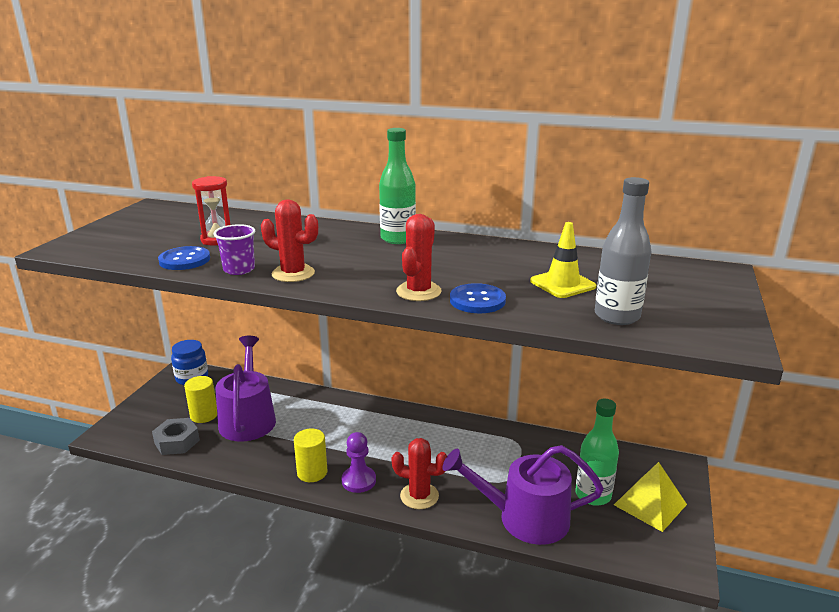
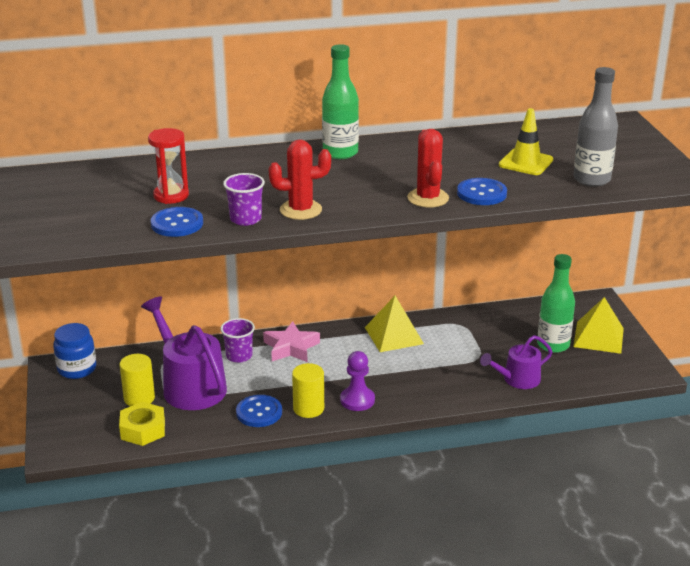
camera: 30 degrees left, 5 degrees up
(177, 442) = (143, 430): grey nut -> yellow nut
(271, 460) = (259, 412): none -> blue button
(308, 407) = (239, 356): none -> purple cup
(354, 414) = (291, 347): none -> pink star
(419, 496) = (420, 393): red cactus -> none
(448, 432) = (394, 335): none -> yellow pyramid
(524, 518) = (517, 379): purple watering can -> purple watering can, size x0.58

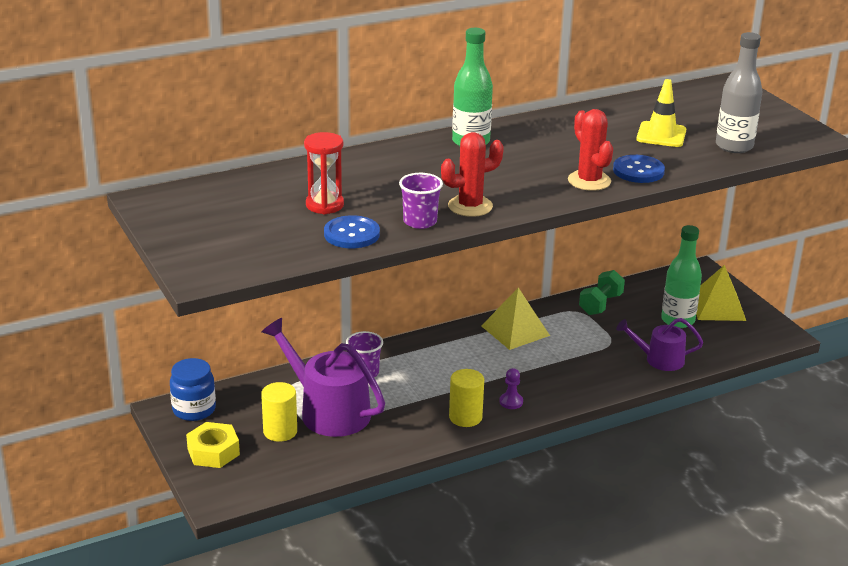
camera: 15 degrees left, 0 degrees up
(143, 430) = (302, 464): yellow nut -> yellow nut (213, 451)
(259, 412) = (416, 428): blue button -> none
(291, 347) = (415, 357): pink star -> none
(357, 400) = (511, 402): purple pawn -> purple pawn, size x0.65
(485, 321) = (600, 304): none -> green dumbbell
(517, 379) = (659, 359): purple watering can -> purple watering can turned 45 degrees clockwise

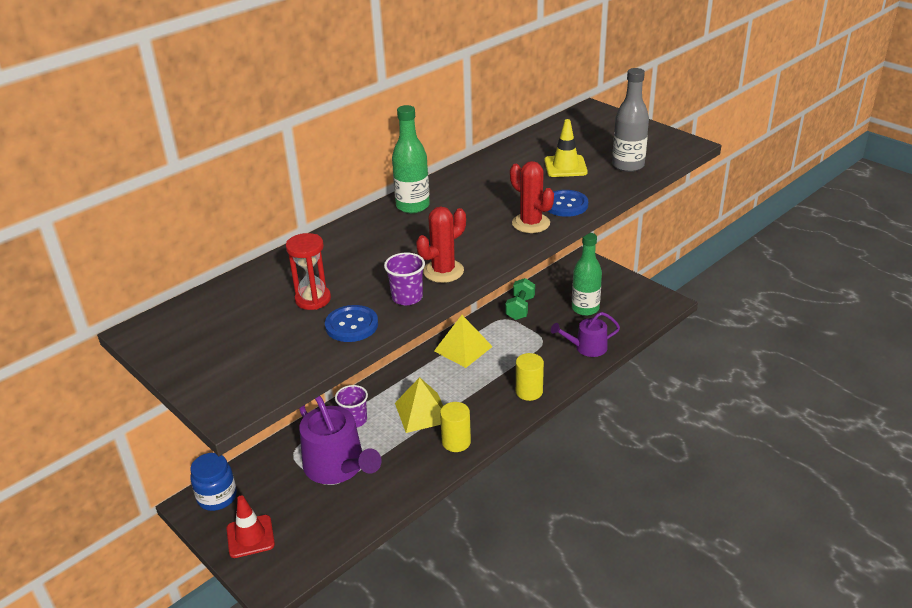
camera: 15 degrees left, 5 degrees up
(213, 451) = (250, 536): yellow nut -> red traffic cone
(280, 431) = (303, 499): yellow cylinder -> yellow cylinder (529, 391)
(328, 411) = (338, 466): purple watering can -> purple watering can turned 150 degrees counterclockwise
(511, 402) = (487, 417): purple pawn -> none
(718, 307) = (610, 289): yellow pyramid -> yellow pyramid (422, 412)

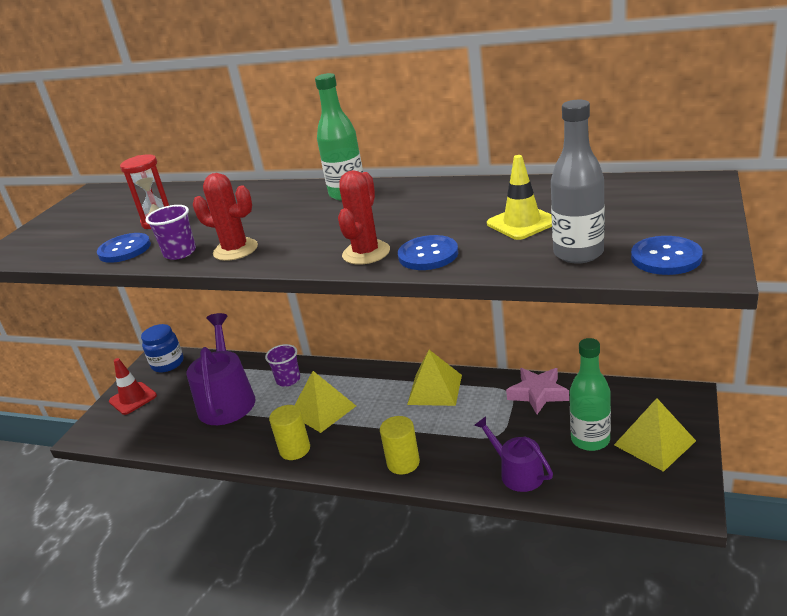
camera: 65 degrees right, 5 degrees down
(338, 466) = (227, 400): purple watering can -> purple watering can turned 150 degrees clockwise
(520, 308) = (538, 394): green dumbbell -> pink star
(610, 289) = (654, 443): none -> yellow pyramid
(663, 148) = (666, 258): none -> blue button

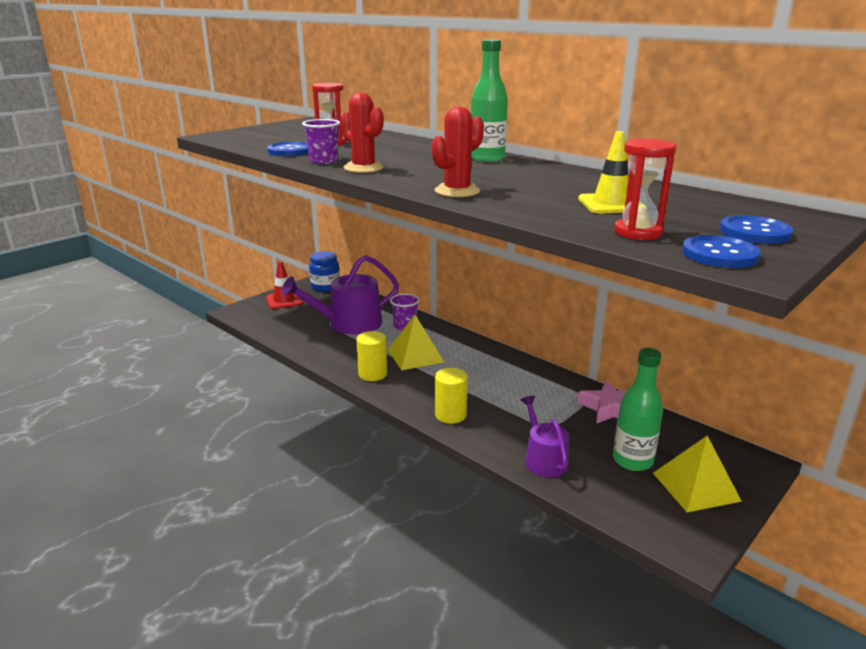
camera: 20 degrees right, 5 degrees down
(227, 400) = (349, 324): purple watering can -> purple watering can turned 135 degrees counterclockwise
(428, 255) = (505, 203): blue button -> blue button (754, 232)
(435, 389) = (519, 373): yellow pyramid -> none
(578, 253) = (637, 232): grey bottle -> red hourglass

